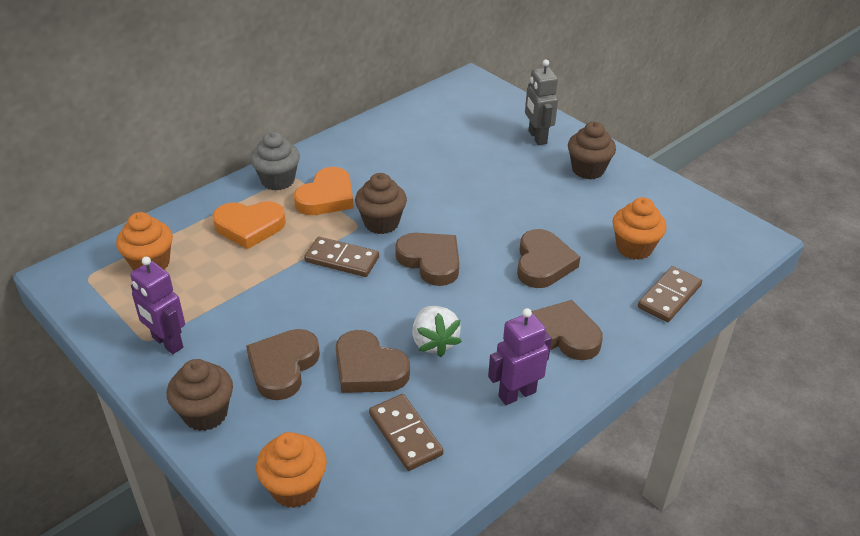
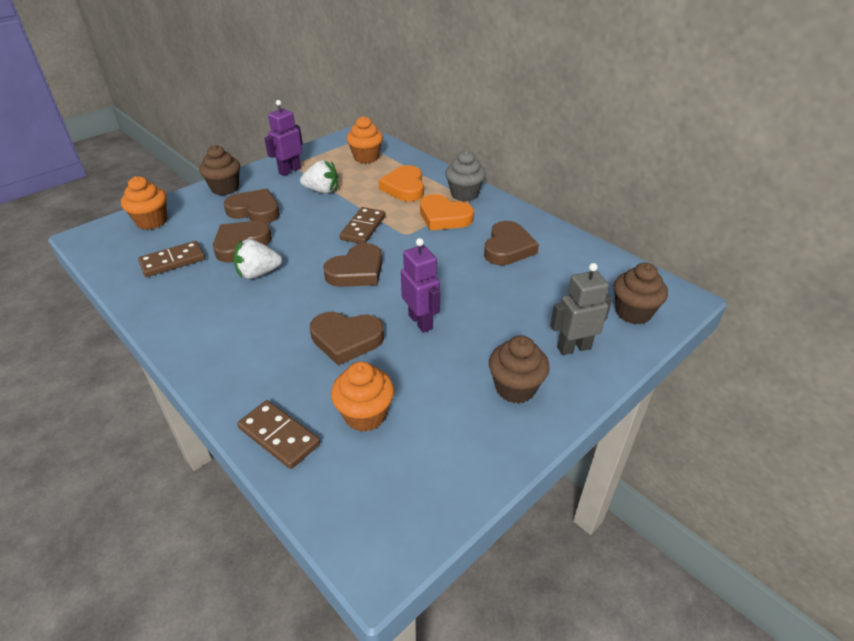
camera: 90 degrees right, 0 degrees up
(240, 302) = (322, 191): none -> white strawberry
(381, 223) = (409, 244): brown cupcake -> brown cupcake (633, 312)
(517, 394) = (187, 315): purple robot -> purple robot (421, 322)
(561, 335) = (244, 346): brown heart -> brown heart (508, 248)

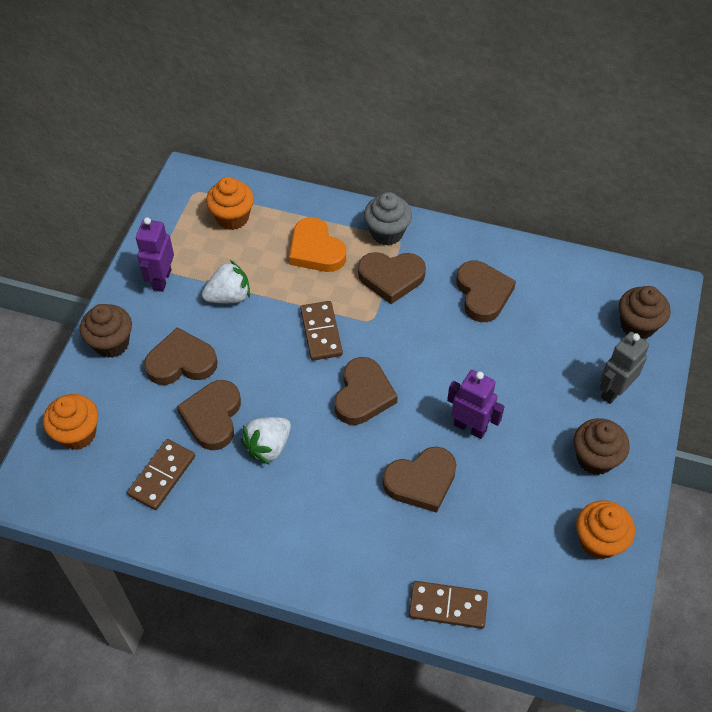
camera: 30 degrees left, 15 degrees up
(365, 415) = (499, 549): orange cupcake -> orange cupcake (599, 541)
(444, 217) = (391, 278): orange heart -> brown heart

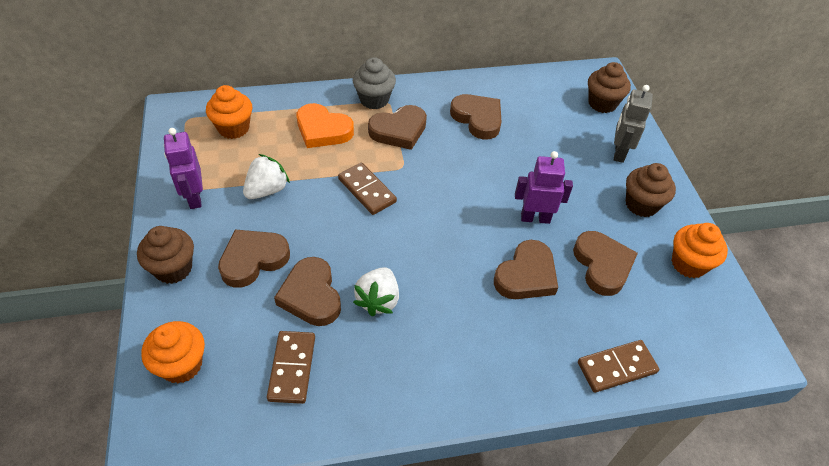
camera: 30 degrees left, 5 degrees down
(363, 395) = (434, 226): brown heart -> brown heart (602, 265)

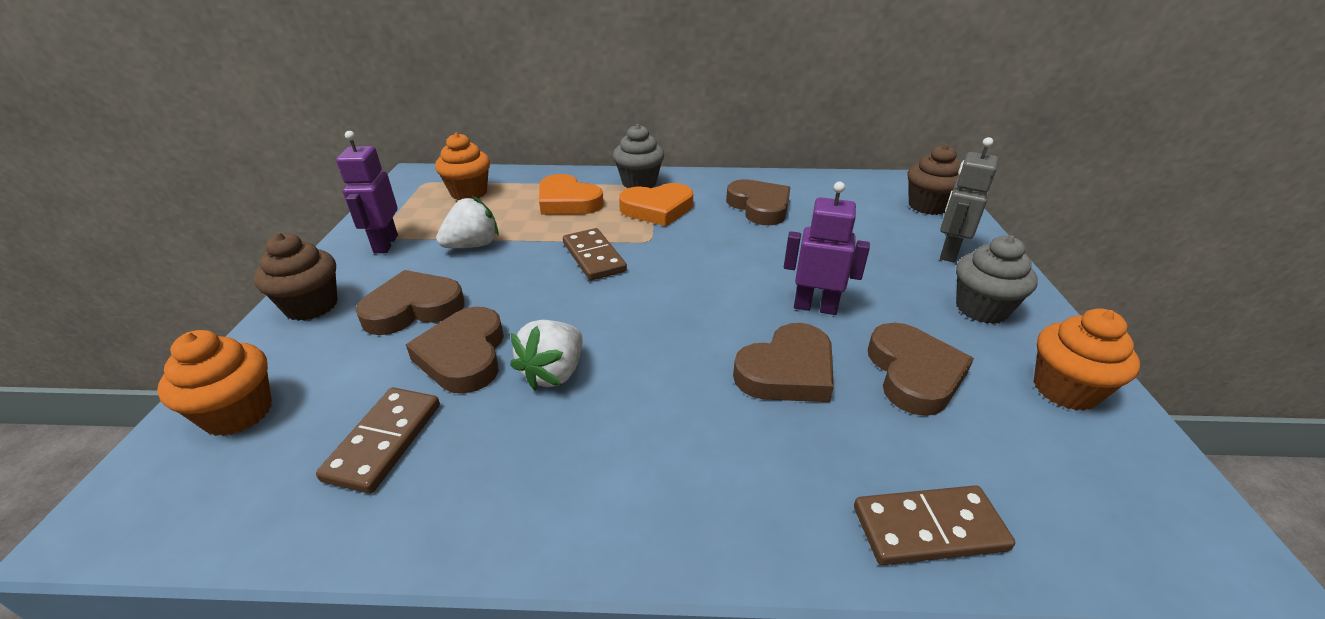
camera: 15 degrees right, 15 degrees down
(399, 130) = (657, 209): brown heart -> orange heart
(641, 204) = (981, 309): brown cupcake -> grey cupcake

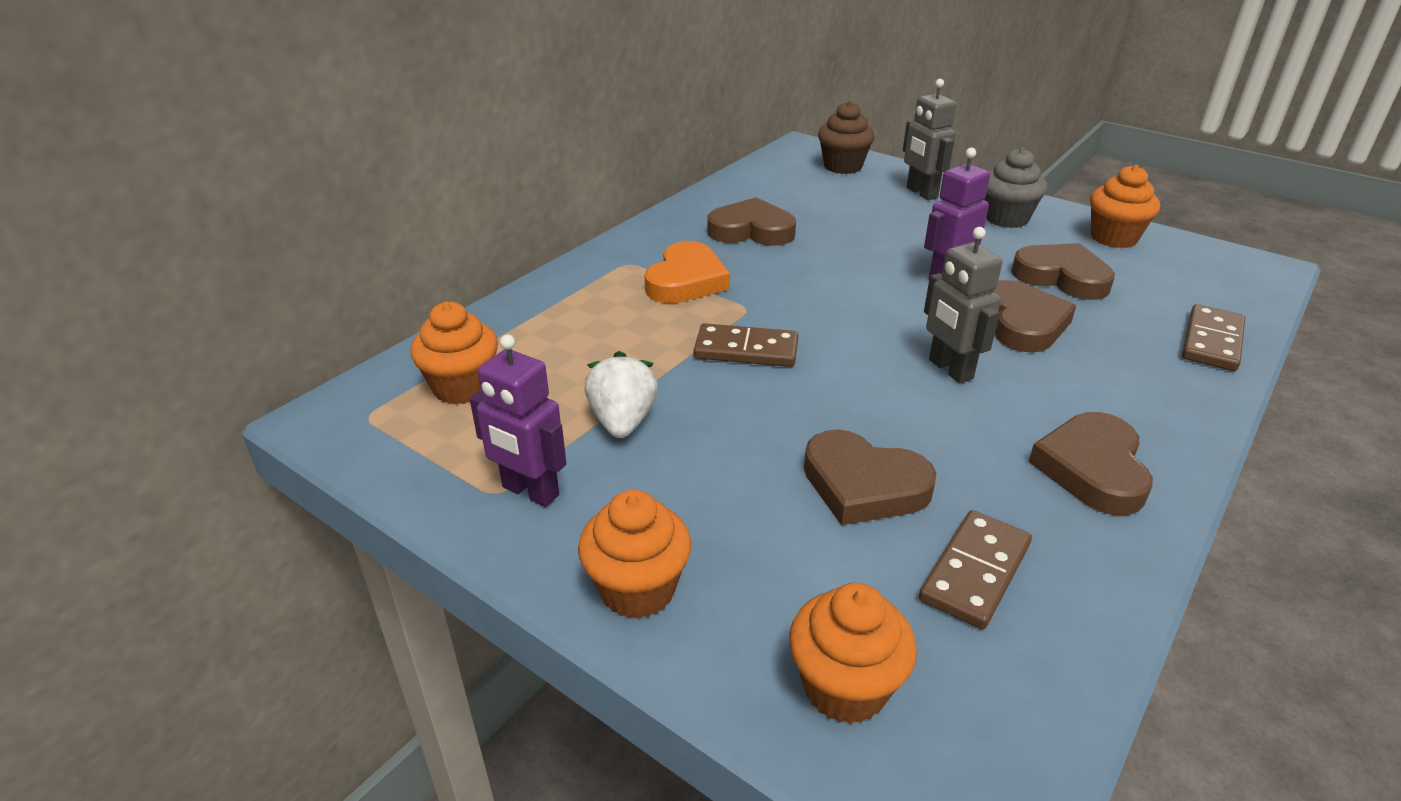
camera: 55 degrees left, 0 degrees up
(311, 306) = (637, 589): brown cupcake -> orange cupcake
(384, 441) = (974, 572): brown domino -> brown domino turned 75 degrees clockwise
(413, 308) = (731, 501): brown heart -> brown heart (1092, 469)
(554, 373) = (938, 437): white strawberry -> none
(567, 202) = (593, 326): orange heart -> none
(639, 183) = (608, 269): grey cupcake -> none
(660, 351) = (950, 369): none -> grey robot

